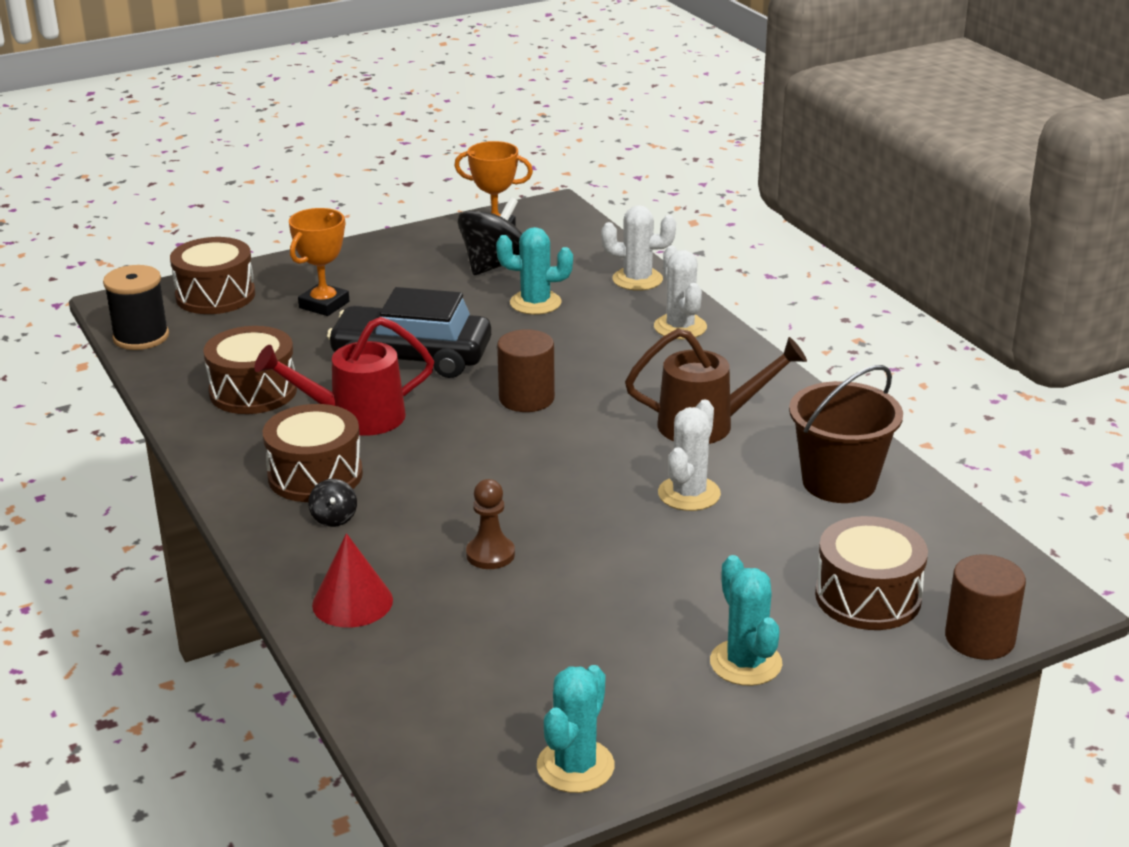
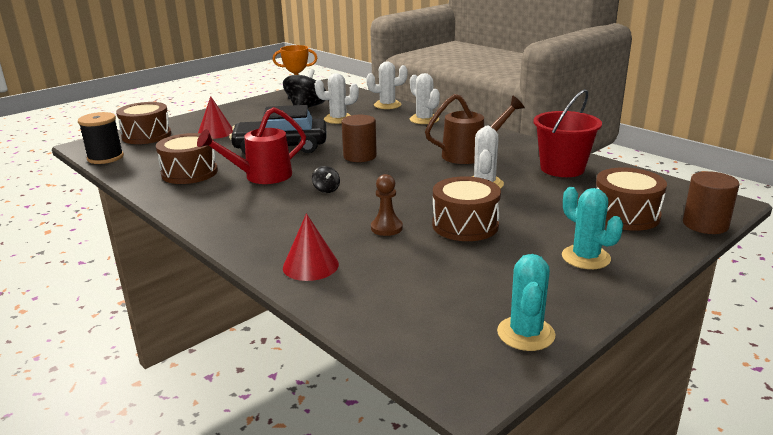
camera: 15 degrees left, 5 degrees down
(315, 475) = (250, 206): brown drum -> brown drum (465, 225)
(324, 305) = (215, 132): orange trophy -> red cone
(334, 518) = (273, 224): black spinning top -> black spinning top (326, 189)
(535, 303) = (338, 119): turquoise cactus -> white cactus
(839, 482) = (562, 168): brown bucket -> red bucket

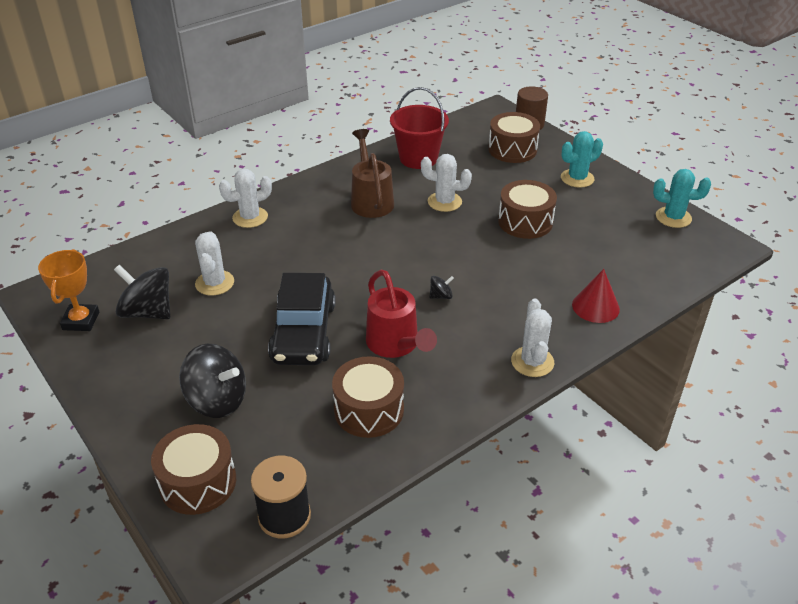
camera: 85 degrees left, 15 degrees up
(215, 132) = (217, 400): red cone -> black spinning top
(360, 156) = (353, 270): brown cylinder -> none
(386, 228) = (528, 262): brown pawn -> none
(387, 105) = (178, 240): white cactus -> white cactus (532, 362)

